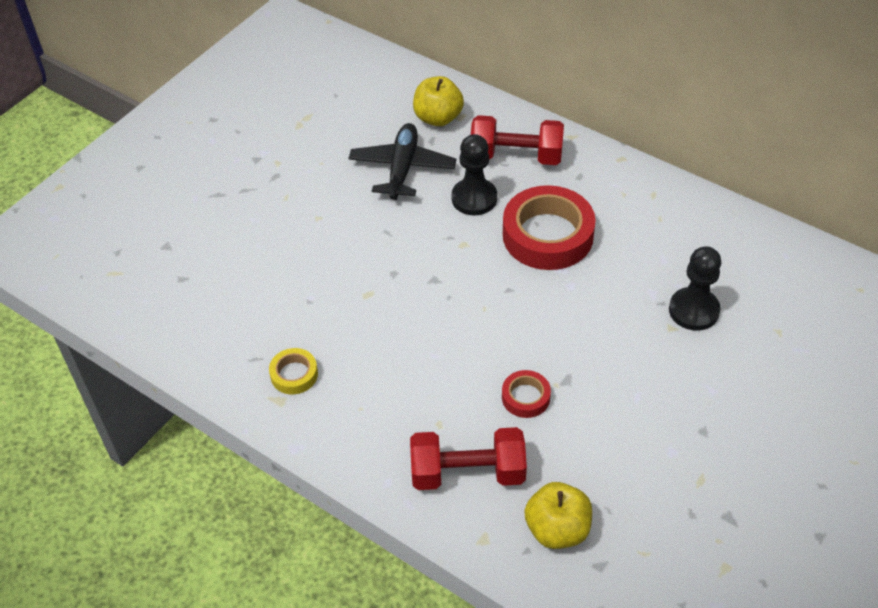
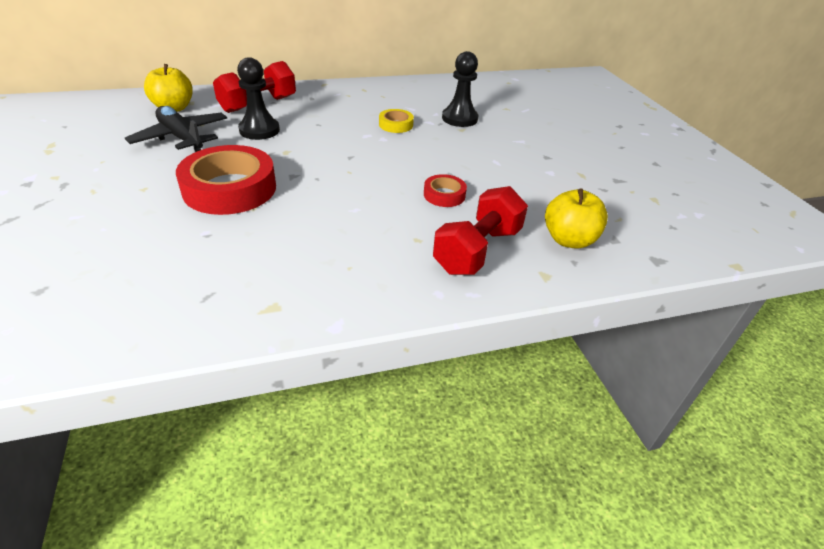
camera: 55 degrees left, 10 degrees down
(294, 374) = (261, 283): yellow tape -> yellow tape (396, 125)
(547, 235) = (334, 126): red tape -> red tape (230, 188)

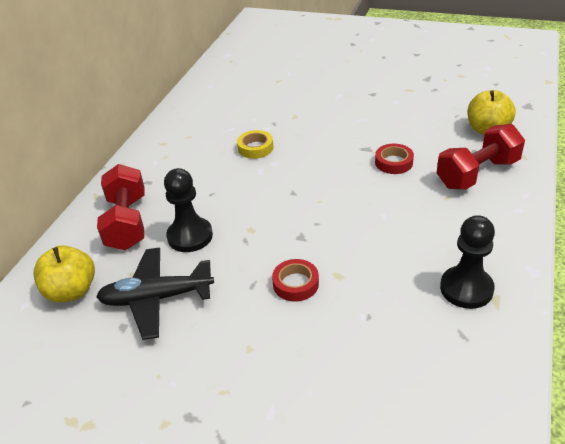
camera: 50 degrees left, 0 degrees up
(230, 188) = (295, 284): red tape -> red tape, size x0.48
(459, 118) = (275, 110): black pawn -> black pawn (466, 289)
(477, 250) = (477, 174): red dumbbell -> red dumbbell turned 75 degrees clockwise

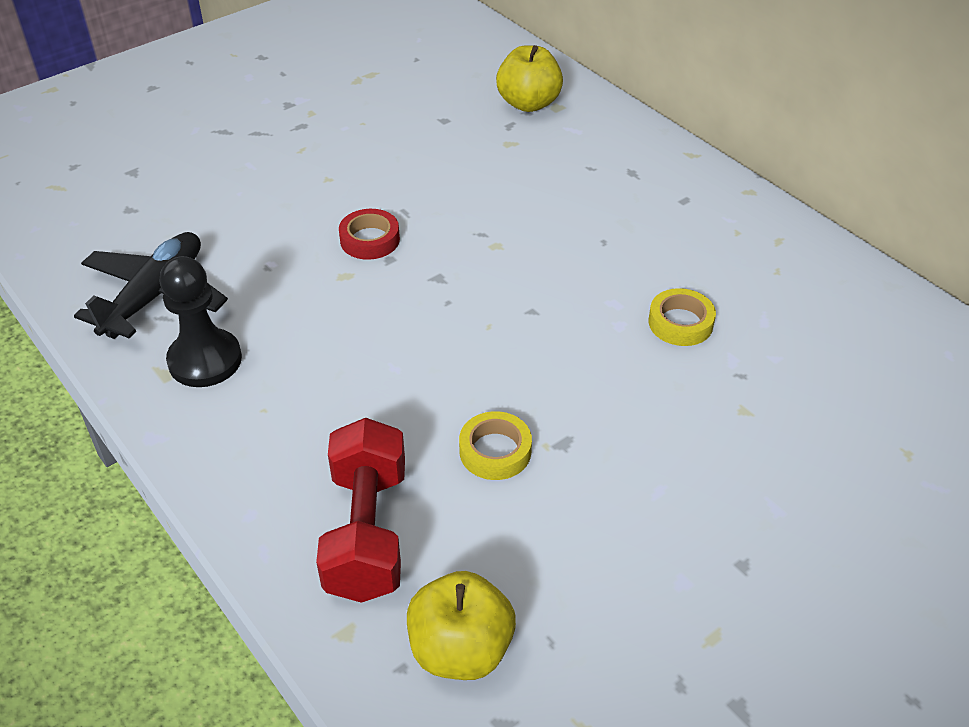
camera: 120 degrees right, 5 degrees up
(127, 222) = (609, 162): red dumbbell -> none
(156, 298) = (458, 147): black plane -> black plane (155, 295)
(190, 236) = (534, 197): black pawn -> none
(393, 162) = (495, 451): red tape -> yellow tape

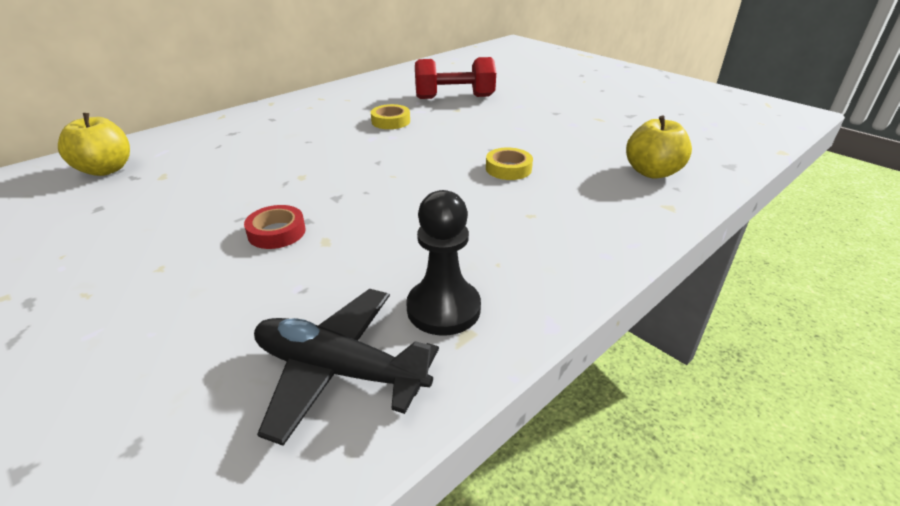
camera: 95 degrees left, 10 degrees down
(366, 532) = (593, 206): red dumbbell -> red dumbbell (454, 97)

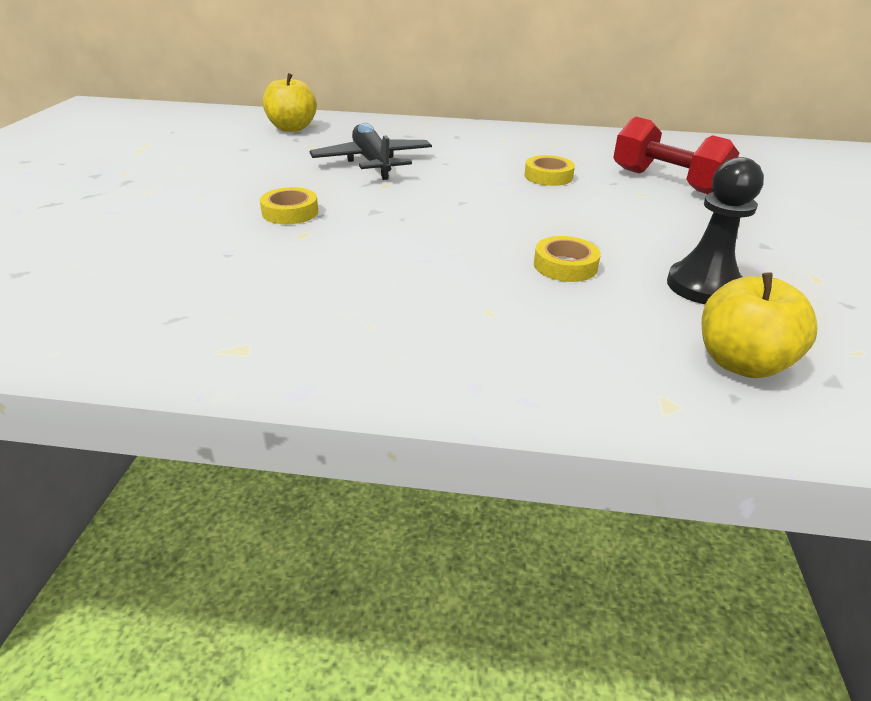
camera: 50 degrees right, 0 degrees up
(276, 232) = (290, 212): red tape -> yellow tape
(339, 370) = (141, 309): black plane -> black plane (372, 162)
(443, 309) = (265, 323): black pawn -> black pawn (704, 286)

